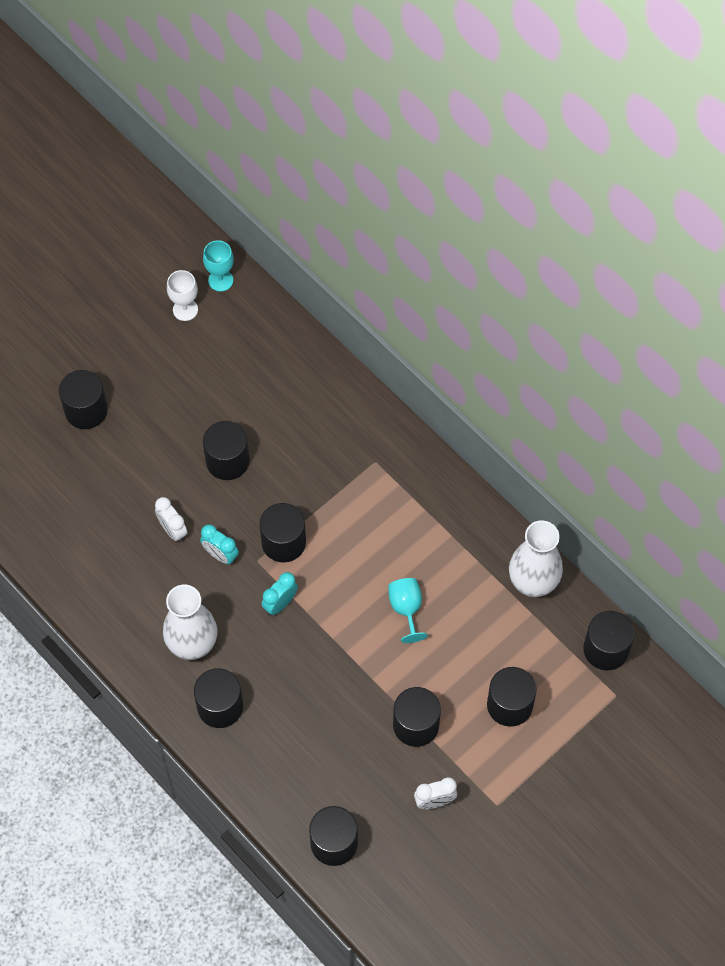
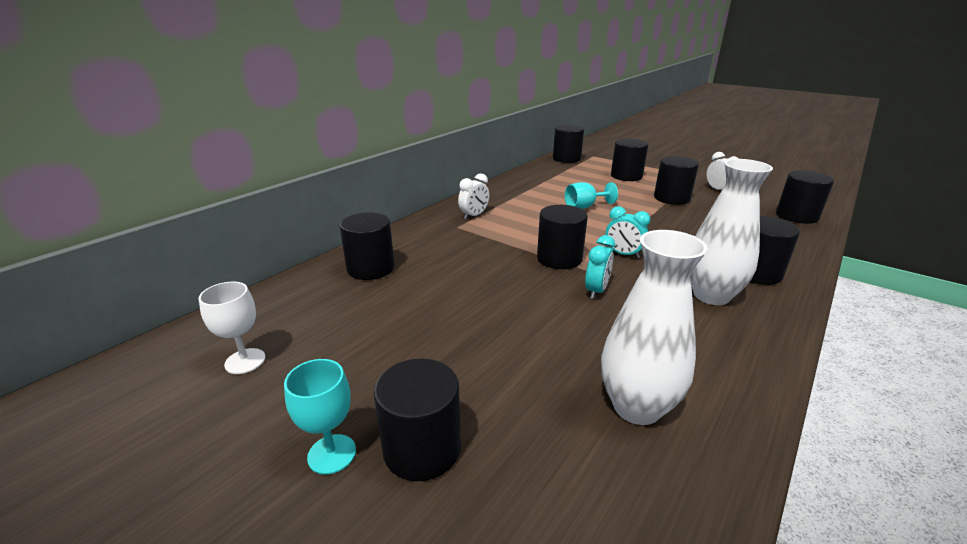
camera: 100 degrees left, 35 degrees down
(172, 530) = (586, 327): white clock -> white clock (474, 216)
(220, 280) = (207, 335): turquoise goblet -> turquoise goblet (332, 454)
(227, 461) = (479, 299): black cylinder -> black cylinder (371, 268)
(533, 582) = (535, 175): white vase -> white vase (636, 407)

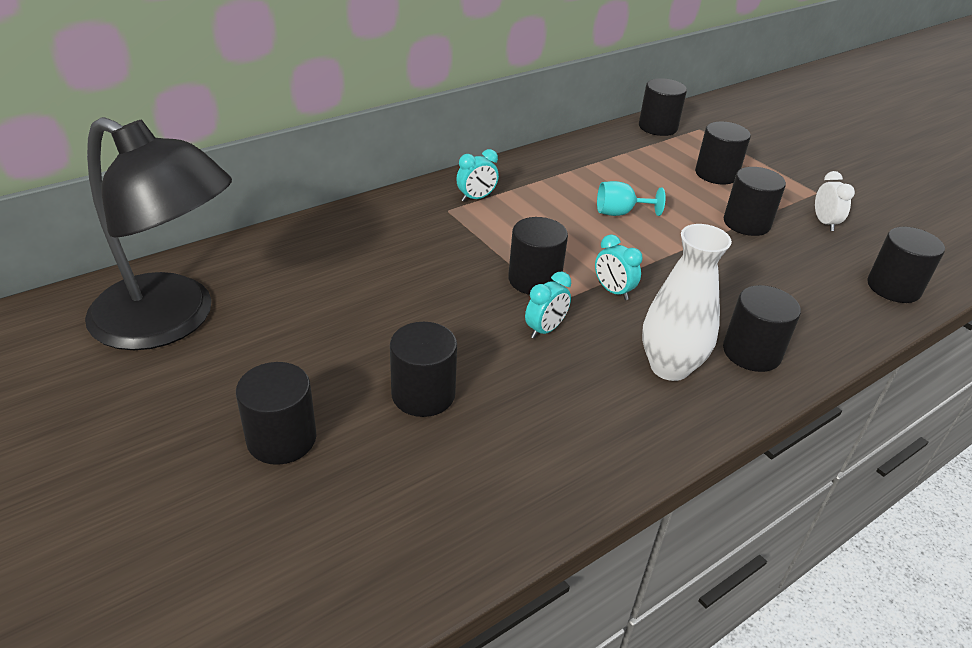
camera: 15 degrees right, 10 degrees up
(245, 361) = (171, 321): white goblet -> black lamp
(332, 454) = (209, 422): turquoise goblet -> none
(371, 268) = (326, 246): black cylinder -> black cylinder (423, 394)
(474, 216) = (476, 198): white clock -> turquoise clock
(636, 407) = (489, 457): white vase -> none

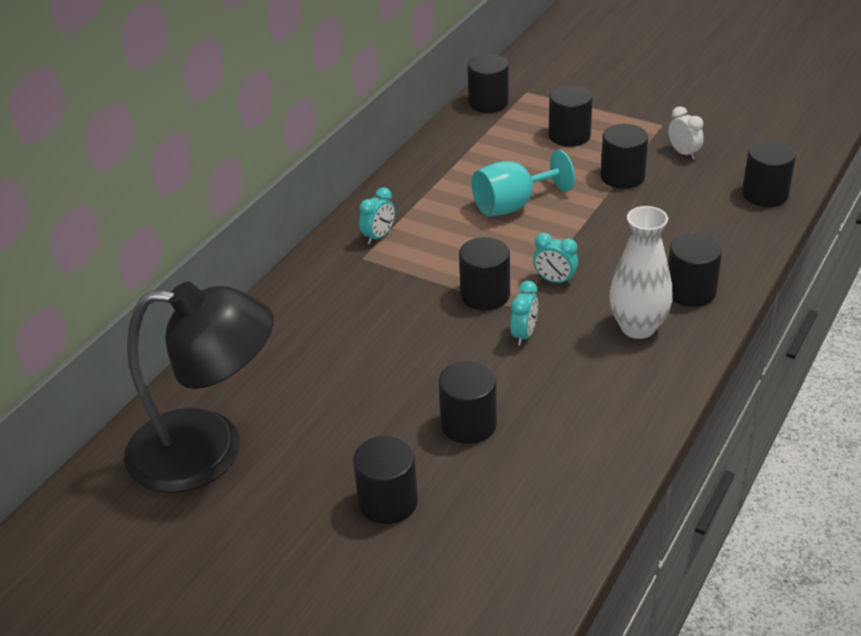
camera: 20 degrees left, 0 degrees up
(620, 213) = (513, 205): turquoise goblet -> turquoise goblet, size x1.57

